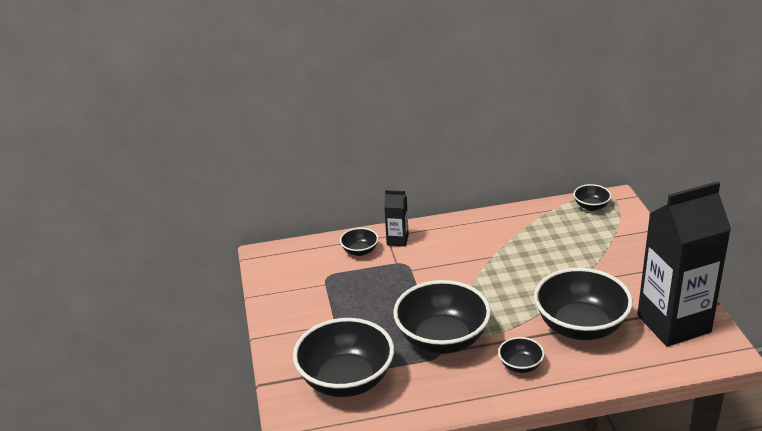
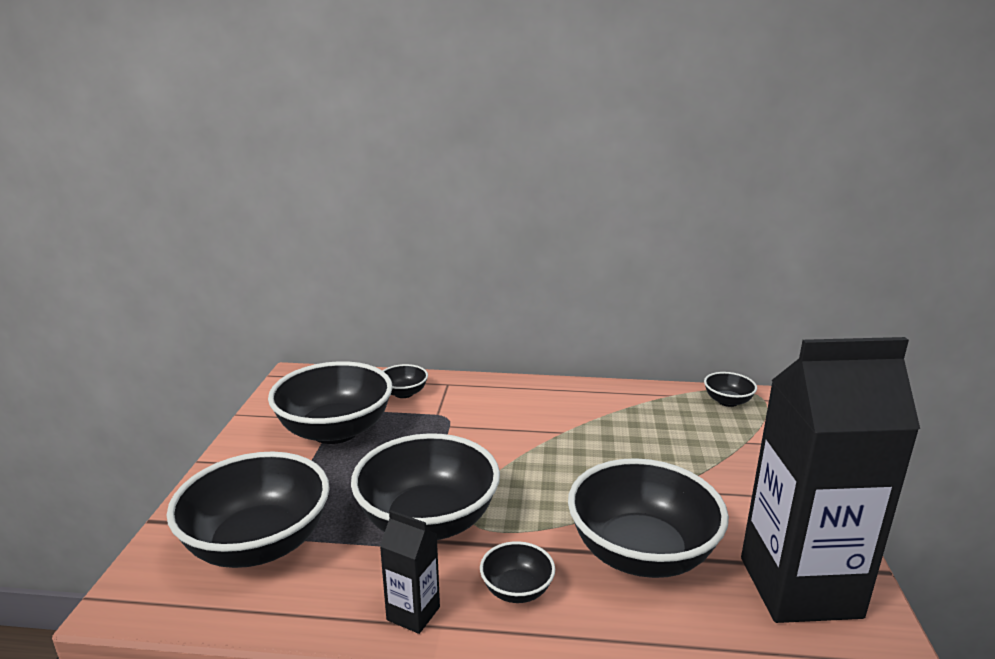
camera: 15 degrees right, 10 degrees down
(333, 292) = (335, 430): none -> black bowl
(397, 240) = (456, 391): black carton -> black carton (413, 613)

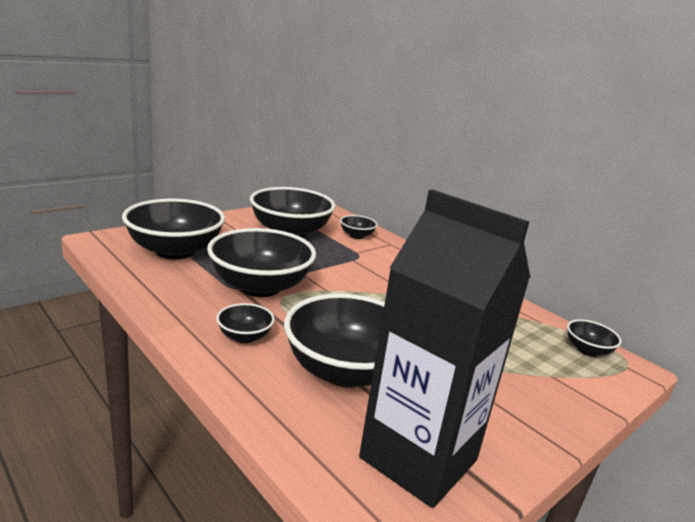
camera: 40 degrees right, 0 degrees up
(413, 613) = (182, 312): black carton -> none

